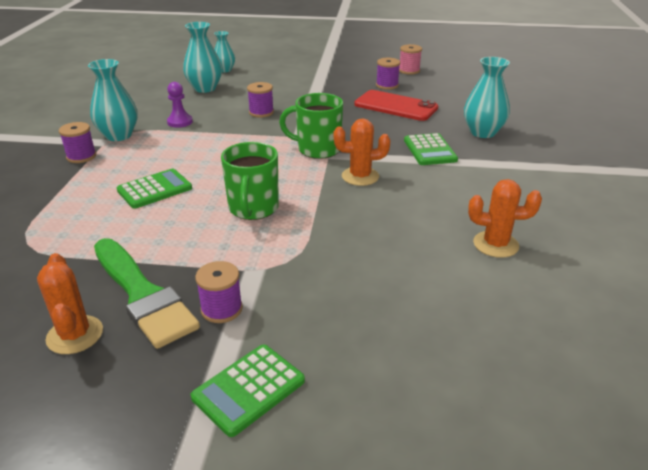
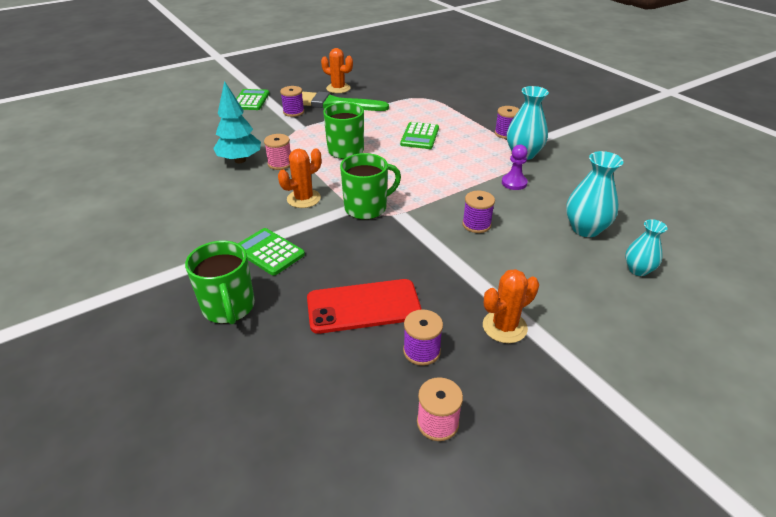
camera: 140 degrees right, 5 degrees up
(342, 223) = (280, 163): none -> pink spool
(383, 249) = (240, 160): none -> turquoise tree
(482, 132) = (229, 307): turquoise vase -> green mug
(495, 244) = (169, 189): orange cactus -> orange cactus (504, 327)

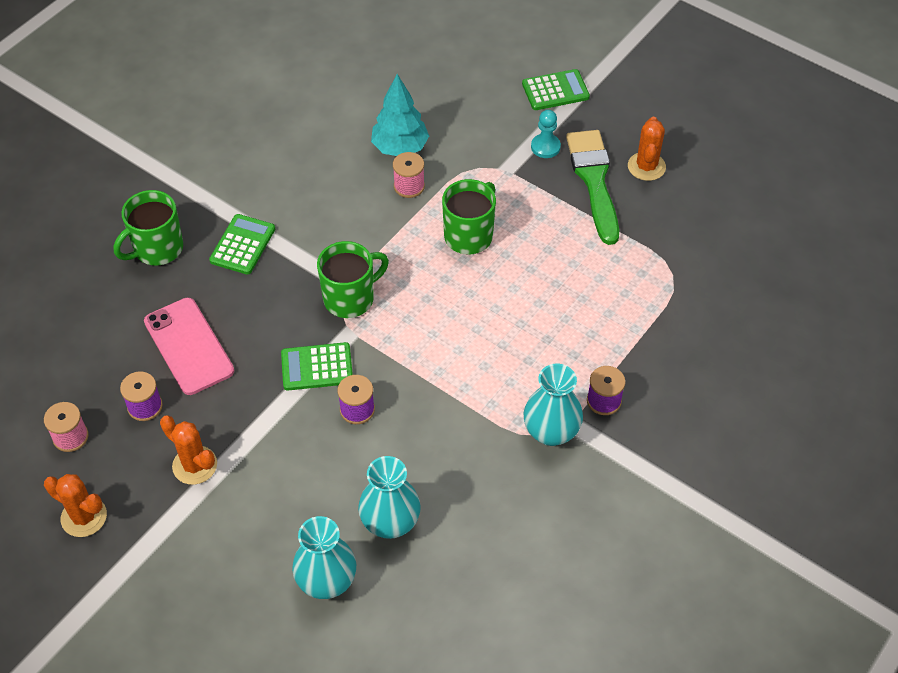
camera: 70 degrees right, 15 degrees up
(293, 112) = (545, 147): purple spool -> turquoise pawn
(303, 199) = (345, 236): orange cactus -> orange cactus (84, 517)
(363, 306) = (188, 346): red phone -> pink phone
(367, 208) = (350, 298): green mug -> green mug turned 75 degrees counterclockwise
(419, 136) = (545, 302): green calculator -> green calculator (317, 367)
(514, 183) = (467, 432): purple pawn -> none
(638, 270) = (327, 581): turquoise vase -> turquoise vase, size x1.58

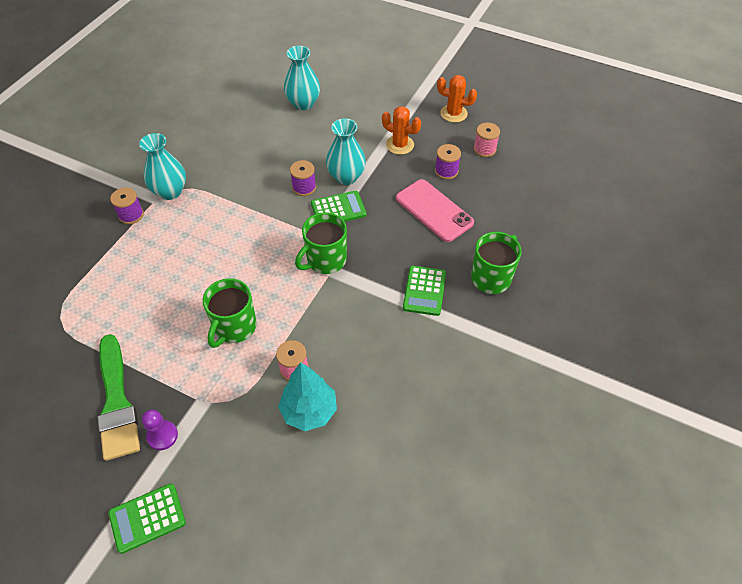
camera: 170 degrees right, 0 degrees up
(390, 522) = (271, 132): turquoise vase -> turquoise vase (346, 177)
(545, 147) = (162, 436): turquoise pawn -> purple pawn
(646, 167) = (61, 427): orange cactus -> none

